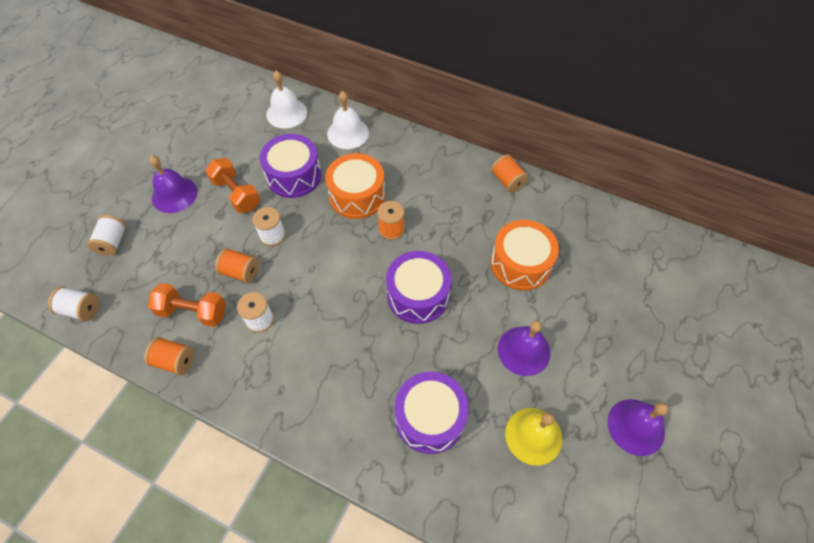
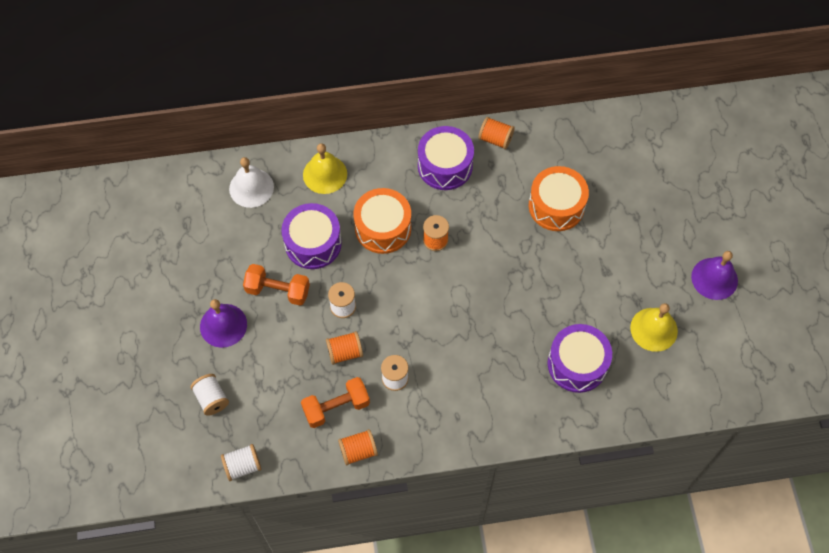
camera: 35 degrees left, 5 degrees up
(348, 133) = (325, 174): white bell -> yellow bell
(418, 295) = (499, 281): purple drum -> purple drum (445, 166)
(523, 350) = (606, 273): purple bell -> none

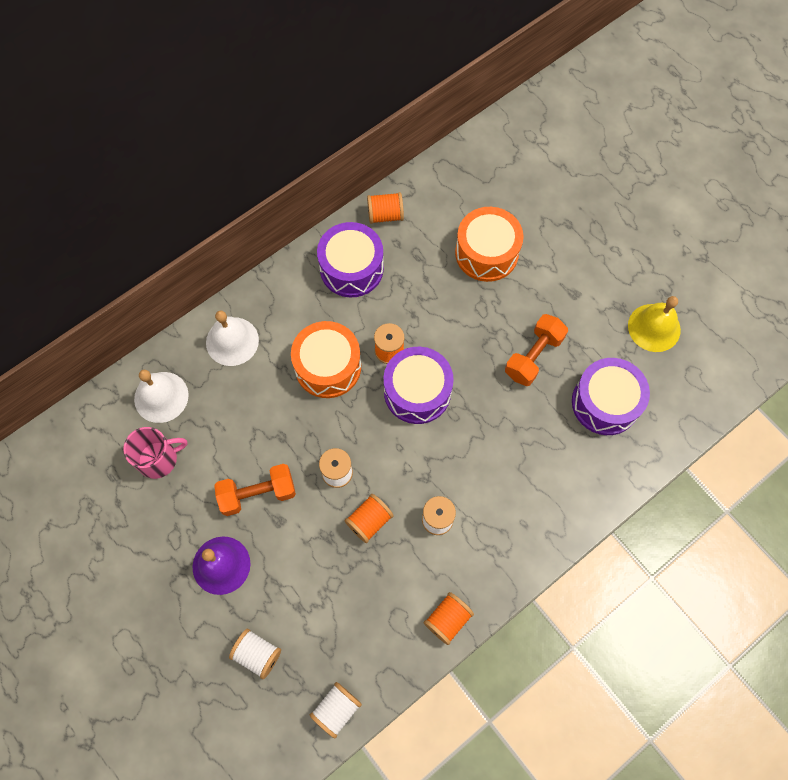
camera: 30 degrees left, 5 degrees up
(224, 230) = (158, 459): none -> pink mug
(313, 243) = (264, 422): purple drum -> purple drum (417, 392)
(325, 174) = (232, 341): yellow bell -> white bell
(336, 407) = (396, 586): orange dumbbell -> orange dumbbell (533, 356)
(714, 278) = (677, 247): purple bell -> none

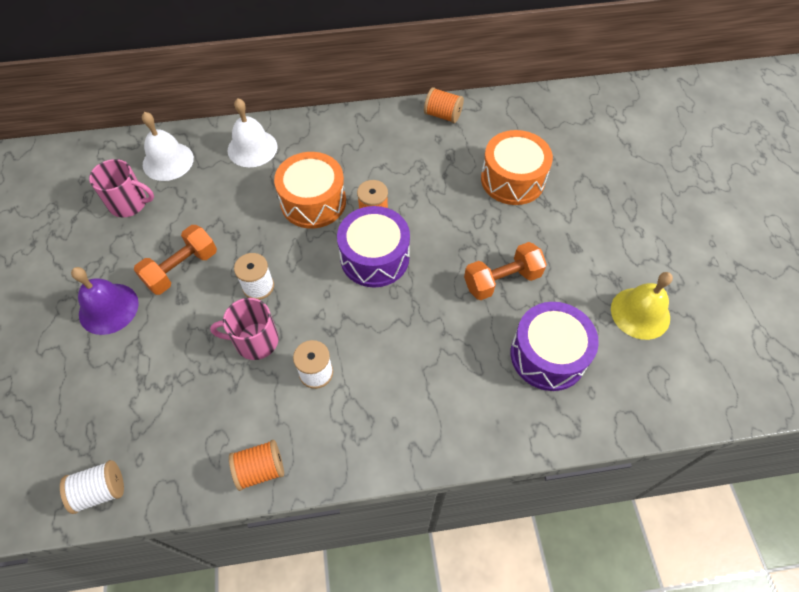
camera: 30 degrees right, 10 degrees down
(257, 654) = (76, 399): white spool -> none
(258, 494) = (182, 269): orange dumbbell -> orange dumbbell turned 60 degrees counterclockwise
(351, 268) = (386, 140): purple drum -> none
(369, 521) = (255, 341): orange spool -> pink mug

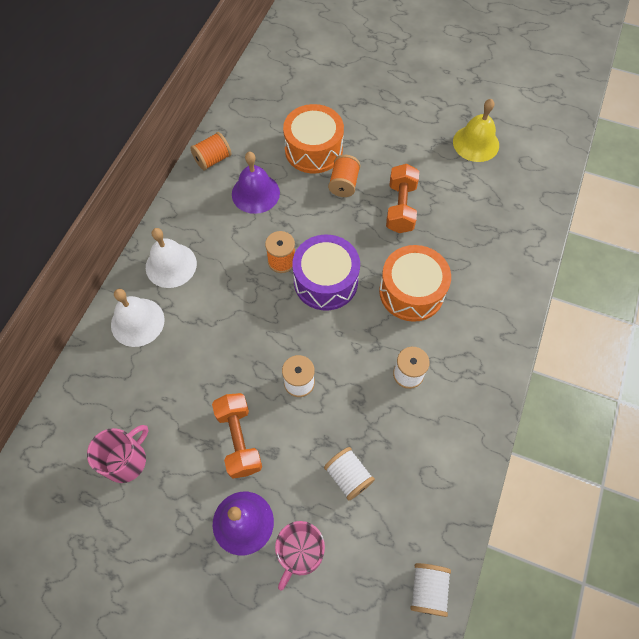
camera: 60 degrees left, 5 degrees up
(168, 161) = (97, 404): white bell -> white bell (171, 265)
(185, 369) = (348, 476): none -> white spool
(255, 341) = (352, 407): pink mug -> pink mug (300, 552)
(260, 469) = (470, 452): orange spool -> orange spool (343, 184)
(313, 201) = (237, 300): orange drum -> orange drum (411, 292)
(430, 161) = (255, 193): none -> purple bell
(548, 355) = (478, 214): purple drum -> none

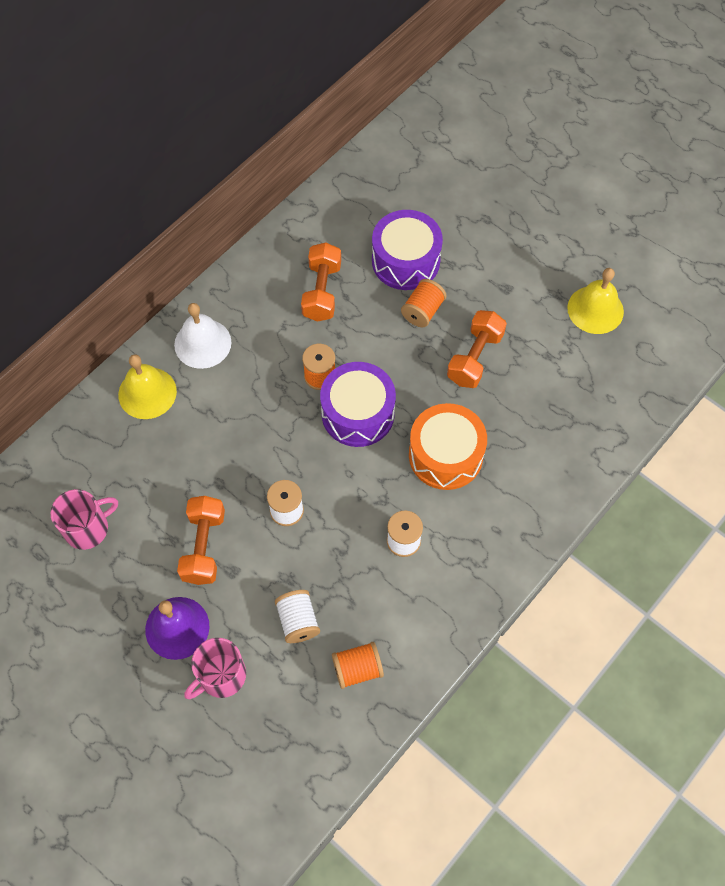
camera: 20 degrees right, 0 degrees up
(137, 322) = (147, 393): white bell -> yellow bell
(213, 159) = (290, 238): orange spool -> orange spool (357, 669)
(255, 193) = (322, 291): purple bell -> orange dumbbell
(313, 150) = (405, 261): orange drum -> purple drum
(428, 590) = (331, 756): white spool -> none

